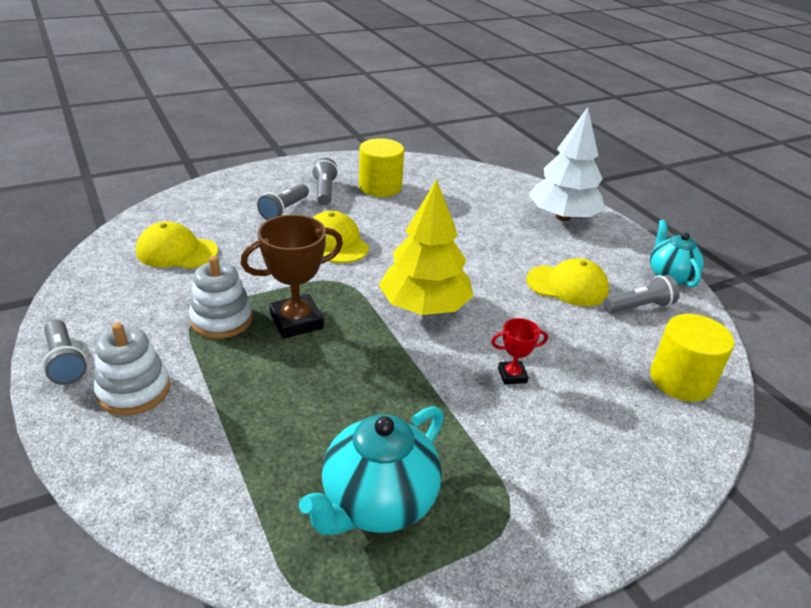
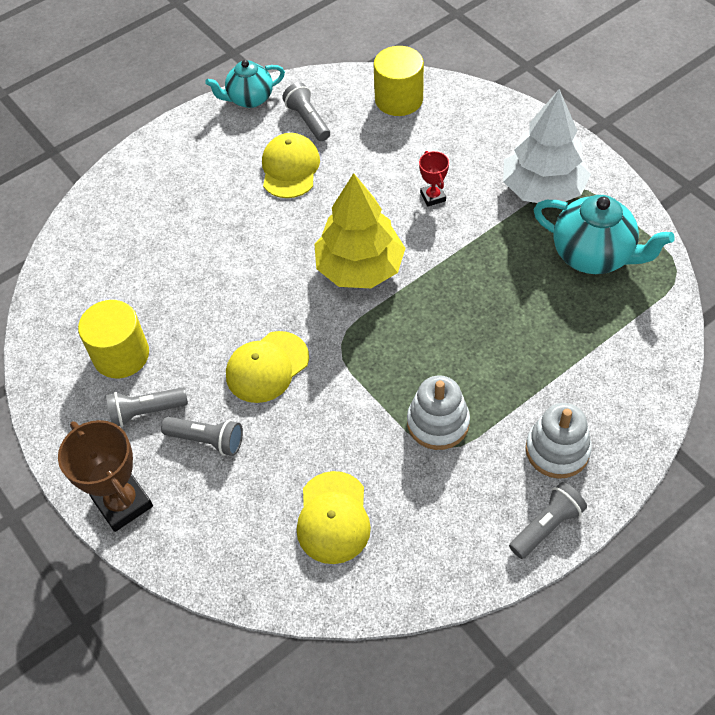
camera: 95 degrees left, 20 degrees up
(296, 321) = (418, 361): brown trophy -> brown trophy (123, 503)
(562, 217) = (155, 177): white tree -> white tree (543, 189)

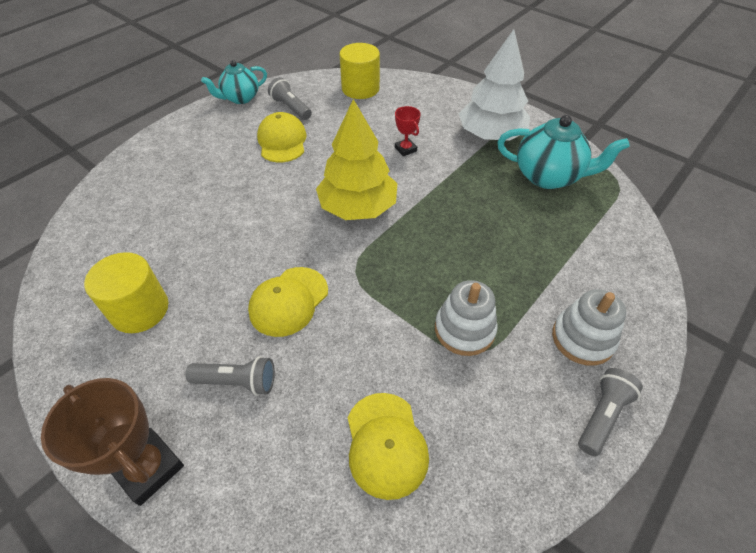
camera: 15 degrees left, 5 degrees down
(146, 412) = (169, 362): grey flashlight -> none

